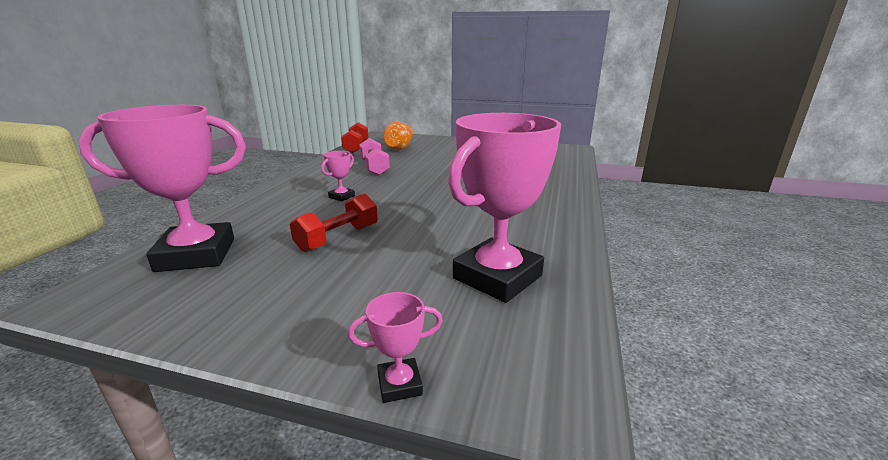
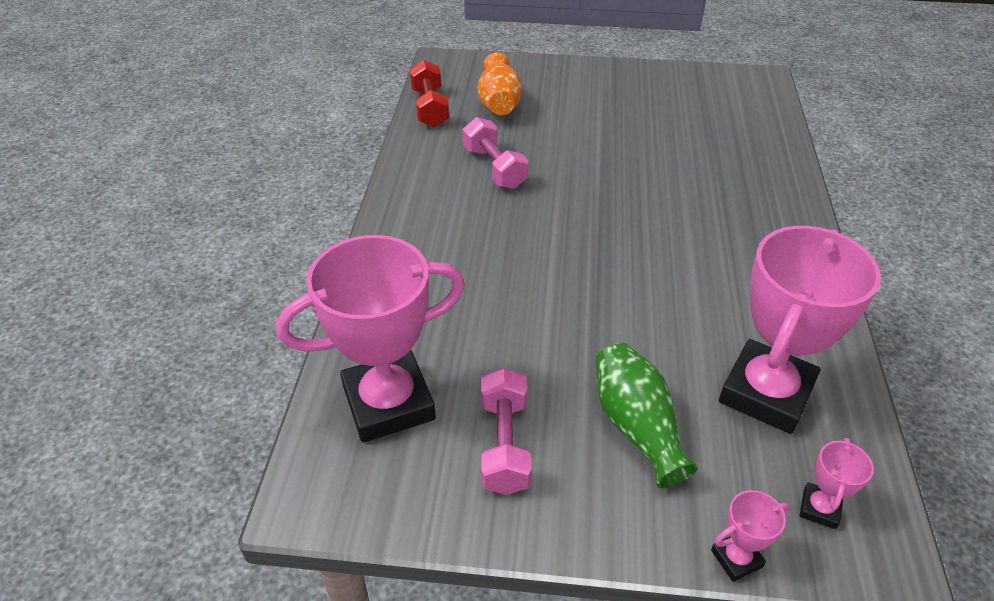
camera: 10 degrees left, 20 degrees up
(257, 284) = (504, 444): none -> pink dumbbell
(338, 238) = (544, 346): red dumbbell -> none
(341, 197) = (492, 251): pink trophy -> pink trophy (819, 508)
(373, 285) = (636, 426): none -> green vase

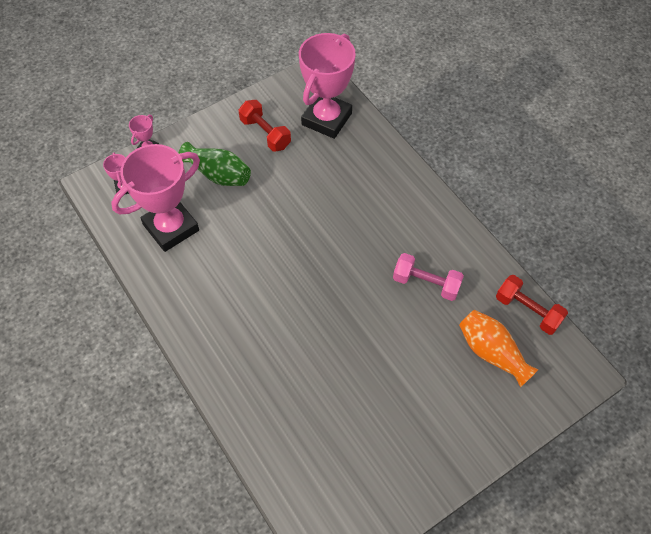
camera: 140 degrees right, 15 degrees up
(504, 444) = (265, 133): pink dumbbell -> red dumbbell
(766, 393) = (171, 227): pink trophy -> pink trophy turned 60 degrees clockwise

